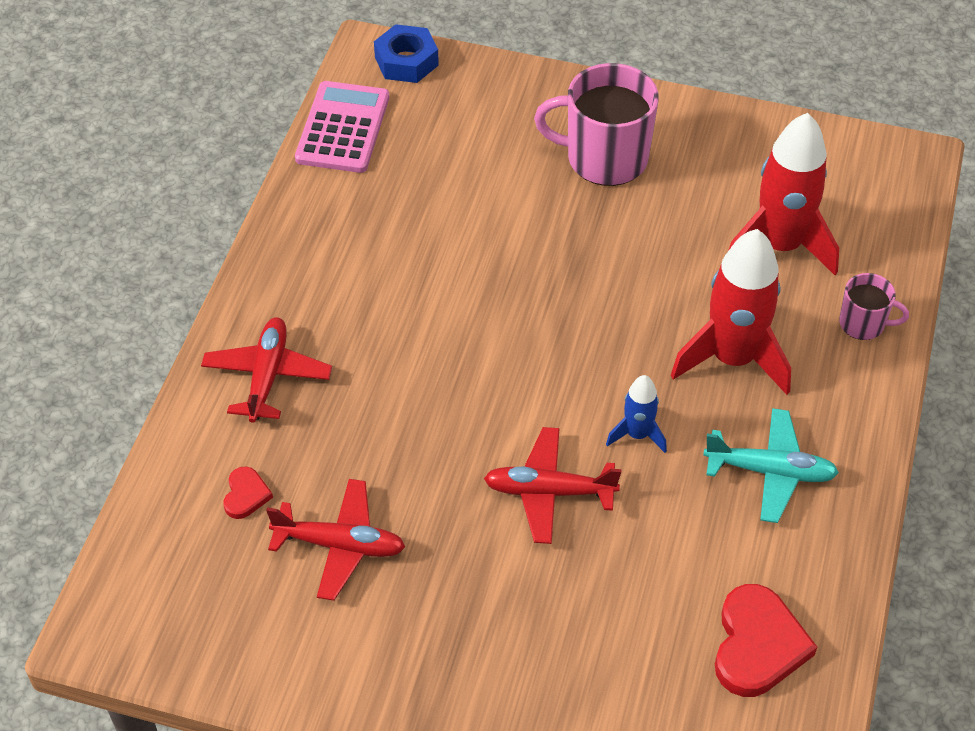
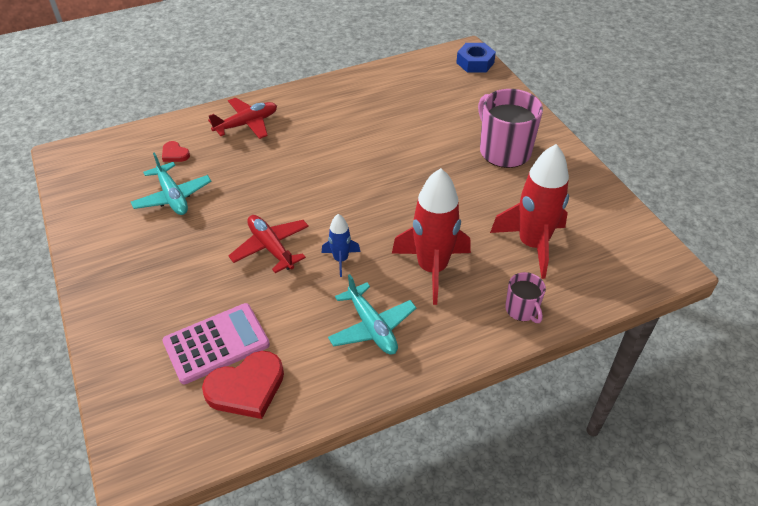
camera: 50 degrees right, 5 degrees down
(246, 495) = (175, 154): red heart -> red heart turned 75 degrees clockwise
(340, 545) = (172, 196): red plane -> turquoise plane
(343, 128) = (411, 67): pink calculator -> pink calculator (216, 343)

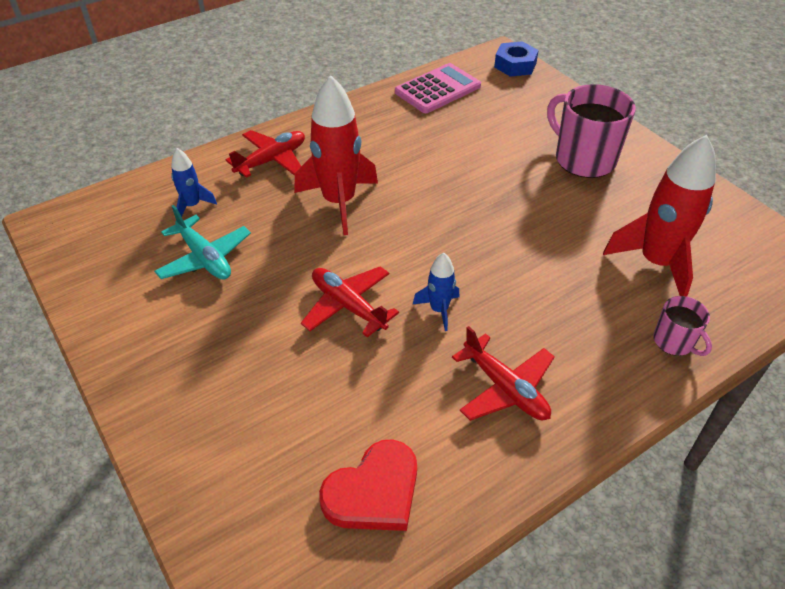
camera: 10 degrees left, 0 degrees up
(175, 154) = (192, 205): red heart -> blue rocket
(216, 343) = (316, 438): pink calculator -> pink calculator (437, 89)
(372, 327) = (505, 388): turquoise plane -> red plane
(432, 268) = (552, 306): red rocket -> red rocket (339, 202)

